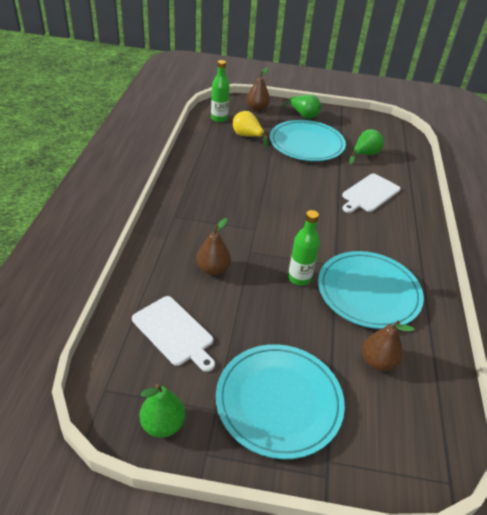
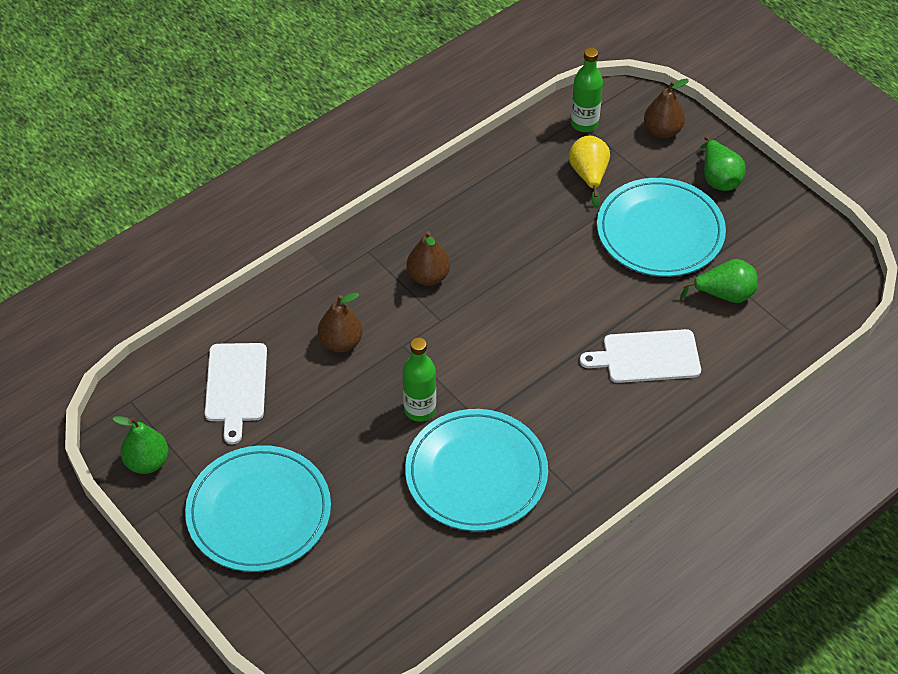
camera: 45 degrees right, 10 degrees up
(378, 362) = (392, 544): brown pear -> brown pear (428, 276)

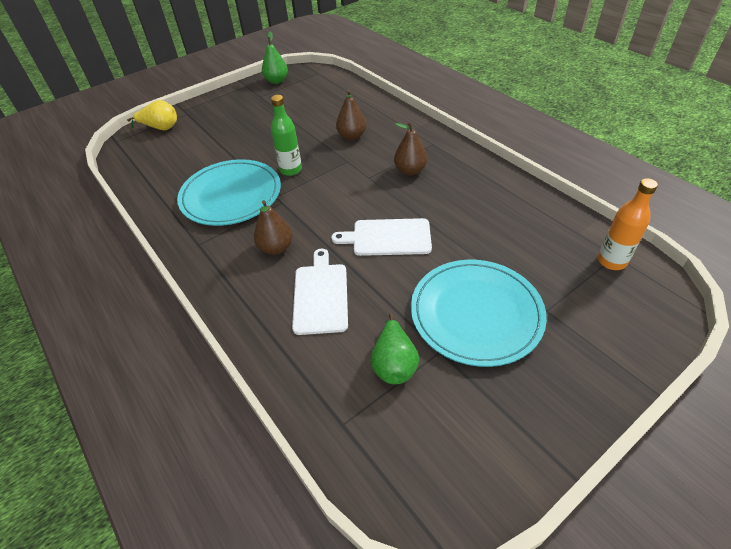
camera: 95 degrees right, 5 degrees down
(236, 386) = (322, 102): white cutting board -> white cutting board (388, 237)
(259, 512) = (232, 115): turquoise plate -> none
(584, 123) = (611, 261): green bottle -> orange bottle
(589, 175) = (540, 262): yellow pear -> yellow pear (161, 128)
(662, 131) = (625, 324): brown pear -> brown pear (276, 248)
(719, 178) = (566, 373): green pear -> none

